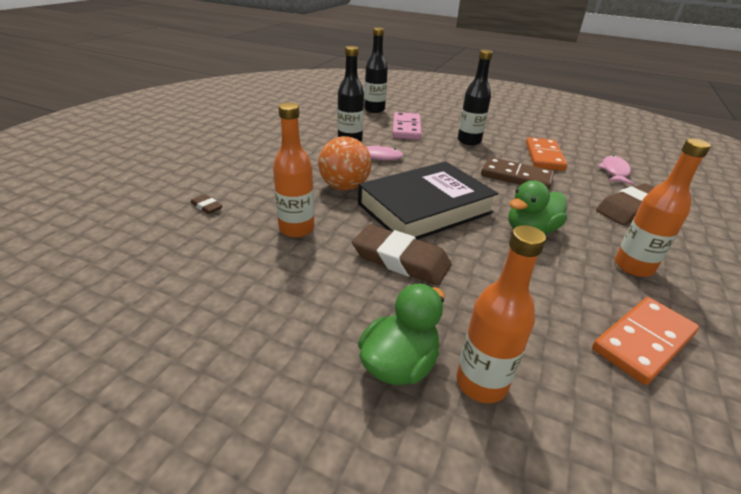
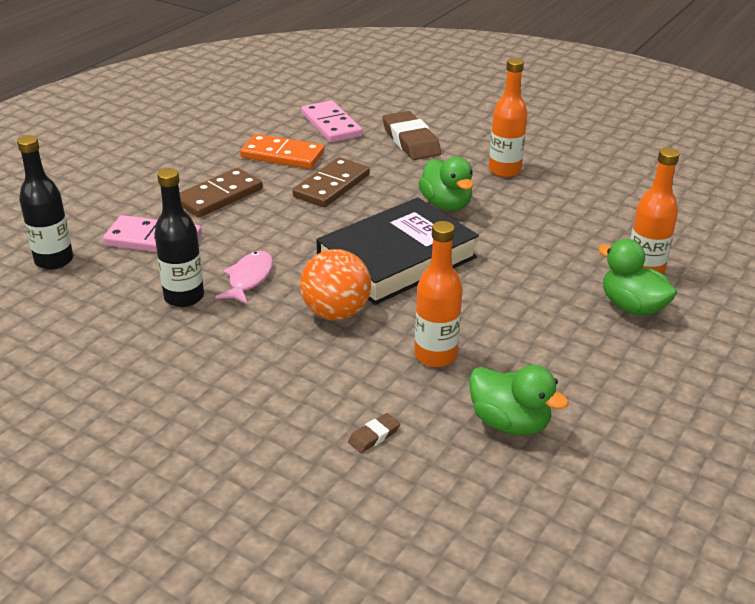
camera: 80 degrees left, 0 degrees up
(207, 266) = (509, 423): none -> green duck
(400, 260) = (496, 289): brown eraser -> none
(425, 208) = (397, 259): black book -> black book turned 75 degrees clockwise
(469, 141) = (219, 196): black bottle -> brown domino
(614, 172) = (331, 125): pink fish -> pink domino
(643, 341) = (593, 196): orange domino -> none

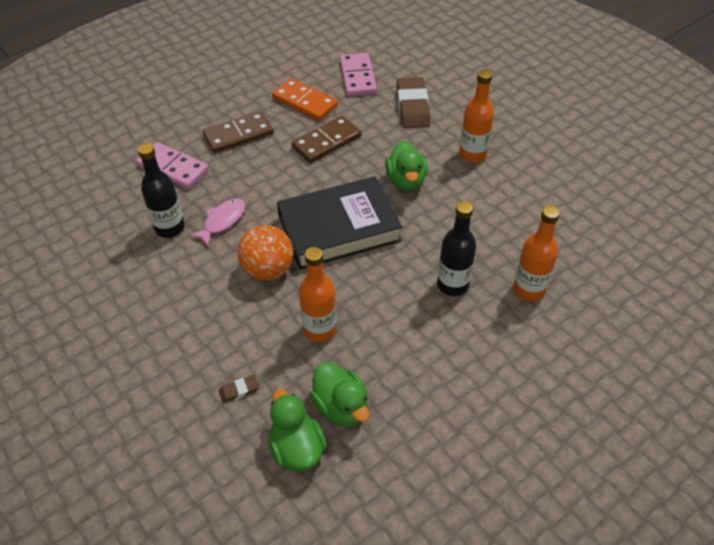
camera: 20 degrees right, 15 degrees up
(54, 260) = (99, 172): black bottle -> black bottle (452, 285)
(632, 307) = (498, 322): green duck -> green duck (297, 448)

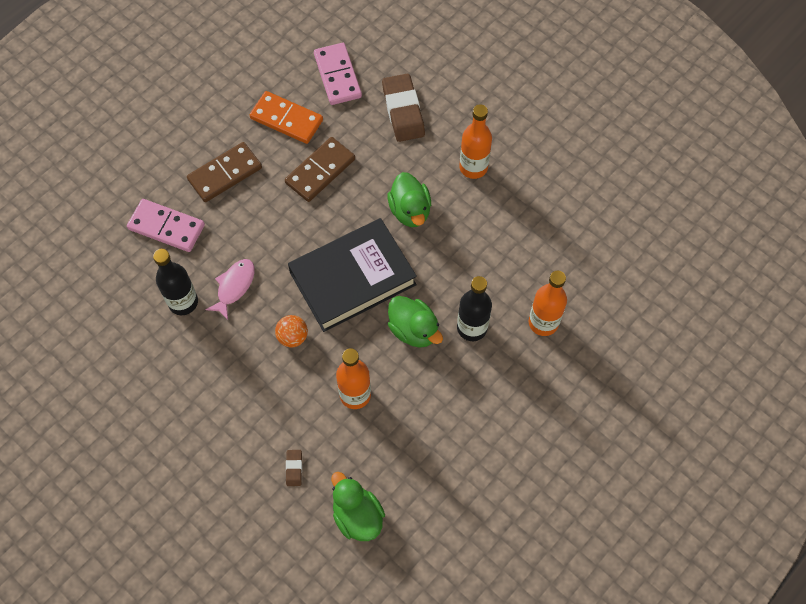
camera: 10 degrees left, 15 degrees up
(239, 390) = (294, 468): brown eraser -> brown eraser turned 60 degrees counterclockwise
(268, 270) = (292, 337): orange ball -> orange ball, size x0.61
(341, 407) = (389, 470): green duck -> green duck (414, 330)

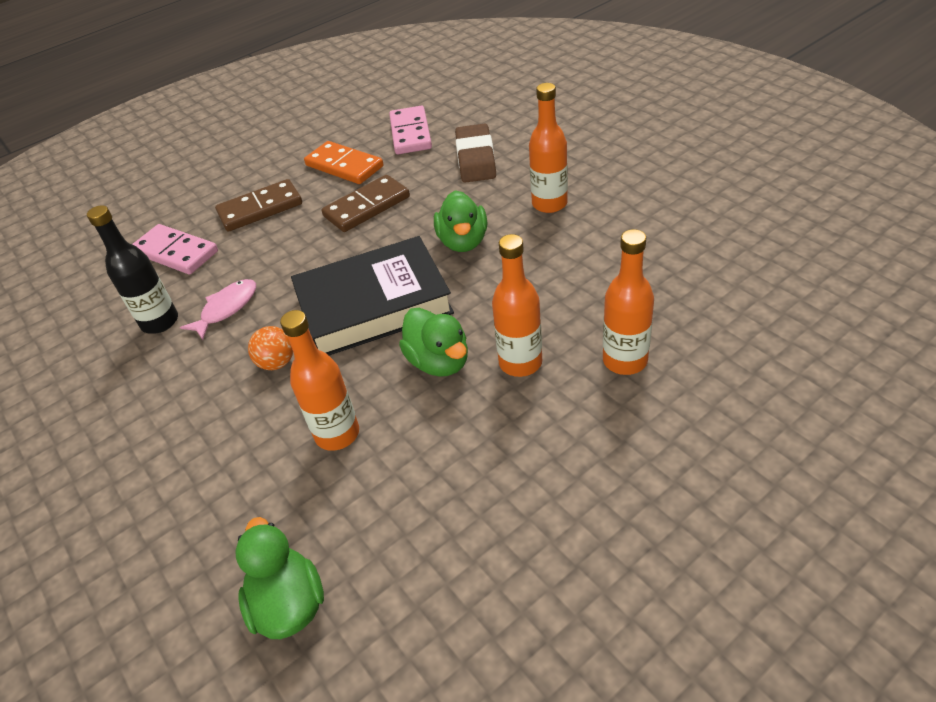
camera: 15 degrees right, 20 degrees down
(294, 468) = (218, 524): brown eraser -> none
(472, 328) = (520, 362): black bottle -> orange bottle

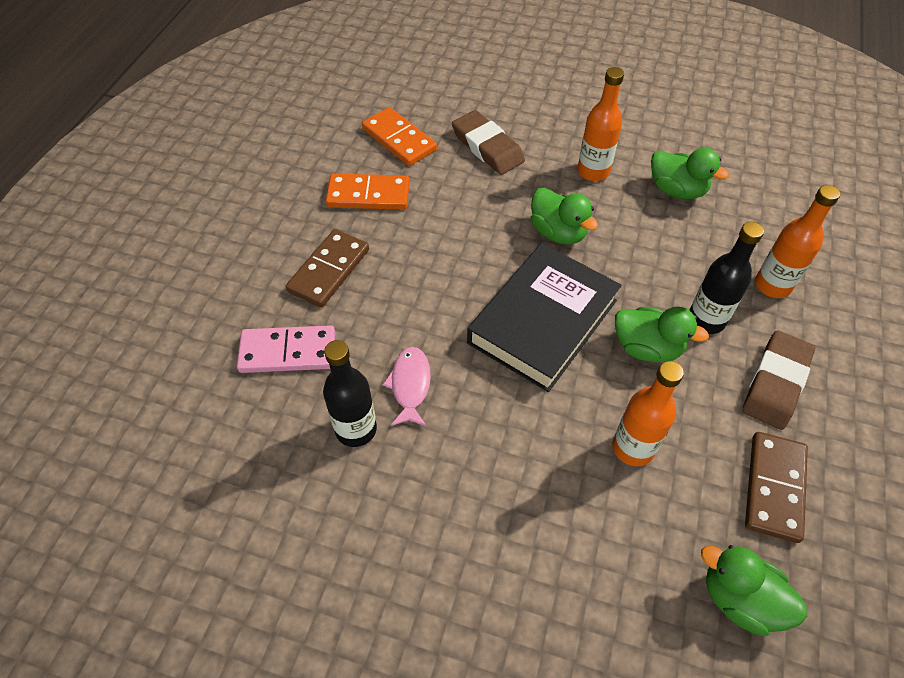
camera: 40 degrees left, 10 degrees up
(277, 363) = (515, 413): orange ball -> none
(367, 206) = (436, 230): brown domino -> brown domino (774, 487)
(410, 133) = (399, 139): pink domino -> orange domino
(520, 362) = (706, 320): orange bottle -> black bottle
(529, 445) = (775, 383): none -> brown eraser
(616, 244) = (677, 190): none -> green duck

